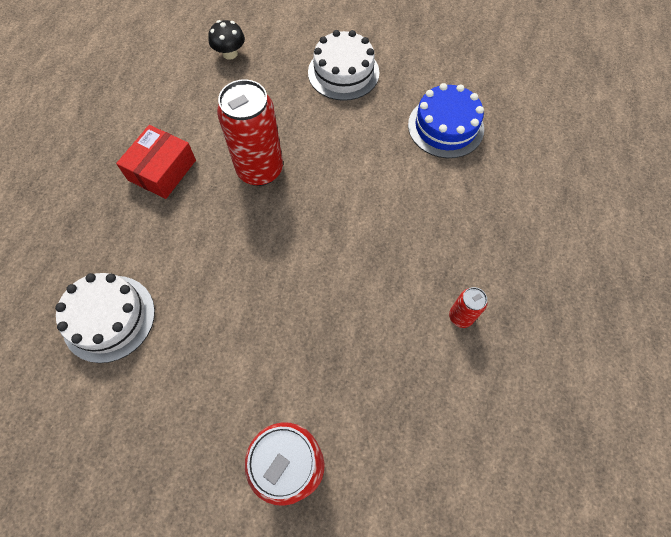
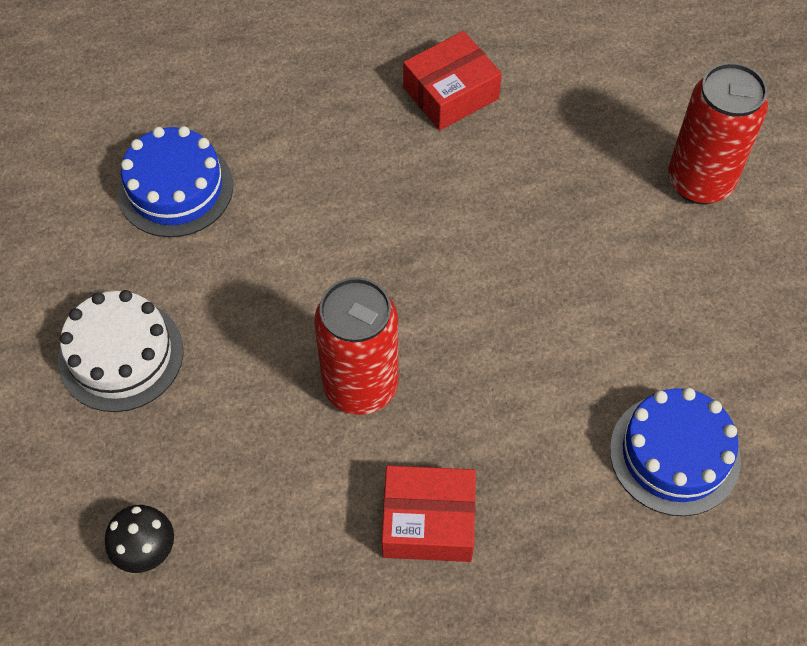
camera: 115 degrees left, 5 degrees down
(109, 318) = (674, 454): white cake -> blue cake
(460, 317) = (451, 93): red can -> red box

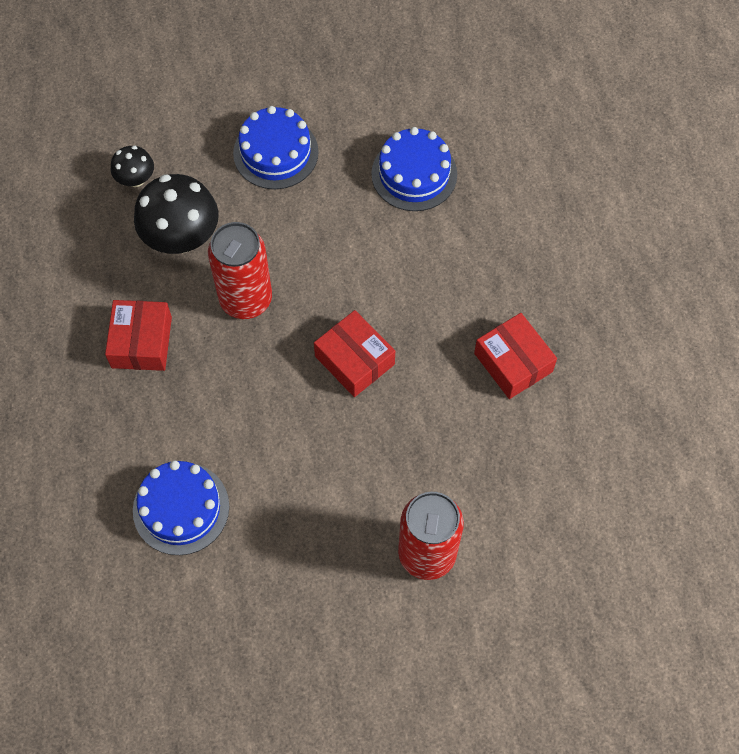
camera: 90 degrees right, 5 degrees up
(121, 355) = (275, 152): white cake -> blue cake
(255, 476) = (181, 237): none -> black mushroom
(451, 255) = (354, 360): none -> red box

